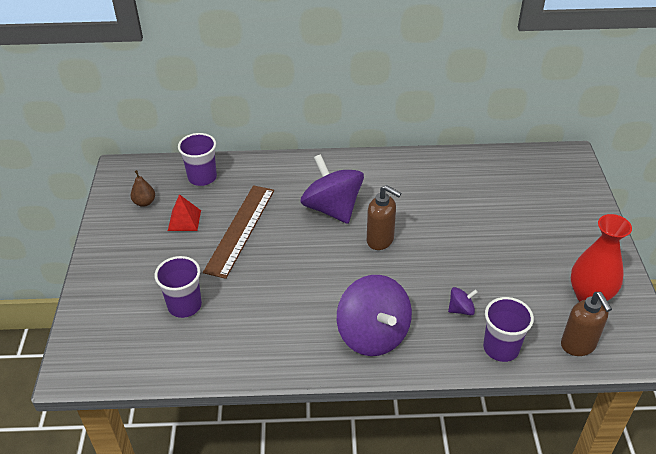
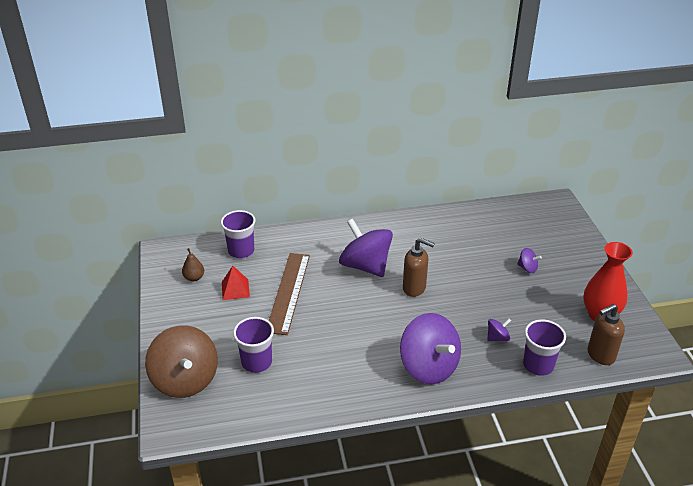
camera: 10 degrees left, 5 degrees down
(103, 316) = (185, 380): none -> brown spinning top
(516, 230) = (527, 268): none -> purple spinning top
(578, 345) = (600, 355): brown soap dispenser -> brown soap dispenser turned 90 degrees clockwise

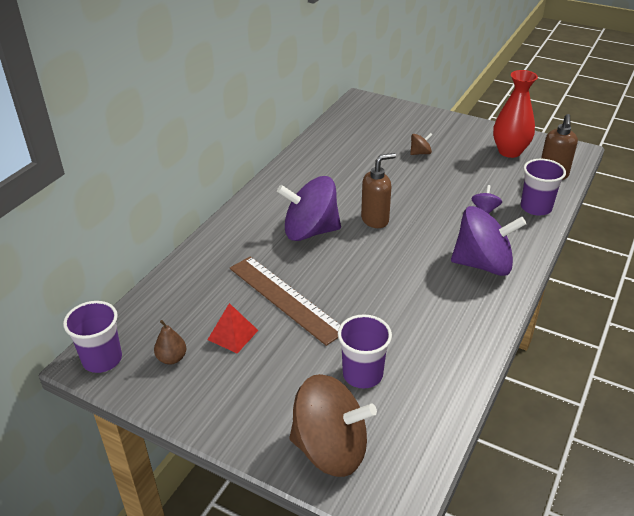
camera: 50 degrees left, 0 degrees up
(241, 250) = (177, 300): purple cup -> purple cup (102, 359)
(527, 268) = (420, 153): purple spinning top -> brown spinning top

